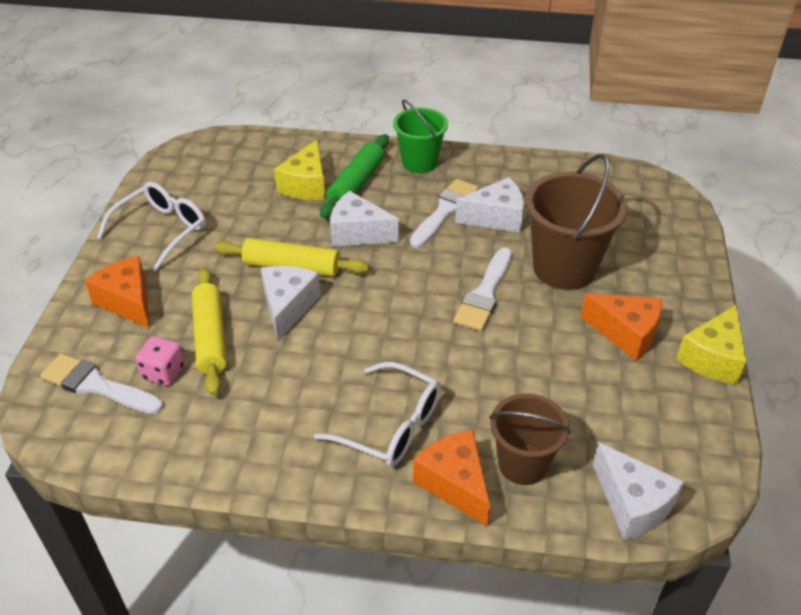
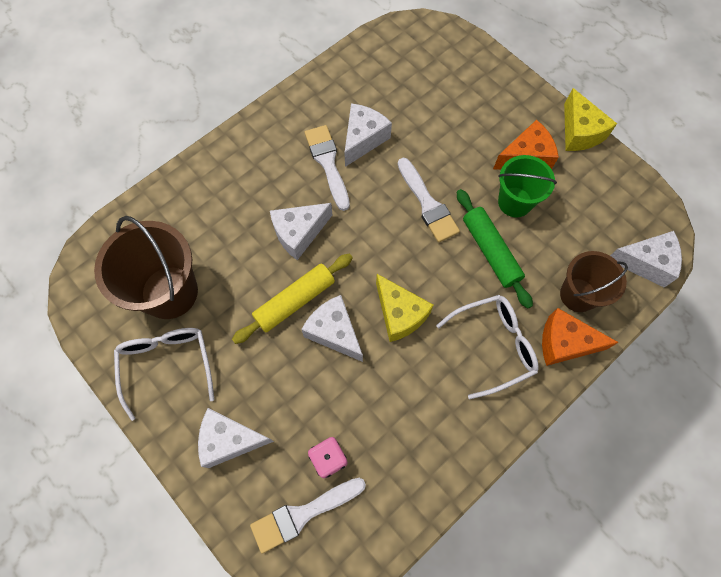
camera: 50 degrees left, 25 degrees up
(128, 302) = (230, 440): orange cheese -> white cheese
(210, 337) = (320, 404): yellow rolling pin -> none
(306, 185) = (212, 228): yellow cheese -> yellow cheese (399, 314)
(356, 184) = (244, 195): green rolling pin -> green rolling pin (490, 251)
(419, 162) = (260, 138): green bucket -> green bucket (515, 202)
(564, 268) = (444, 141): brown bucket -> brown bucket (169, 292)

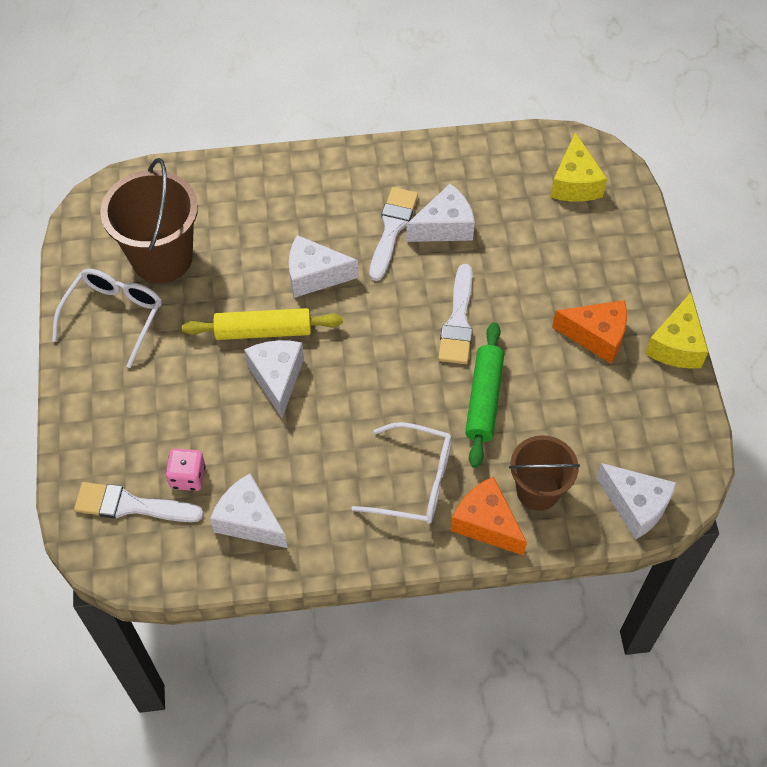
camera: 35 degrees right, 10 degrees down
(230, 440) = (119, 408): white cheese -> white cheese (249, 521)
(399, 314) = (349, 400): yellow cheese -> yellow cheese (575, 183)
(515, 202) = (548, 370): green bucket -> none

